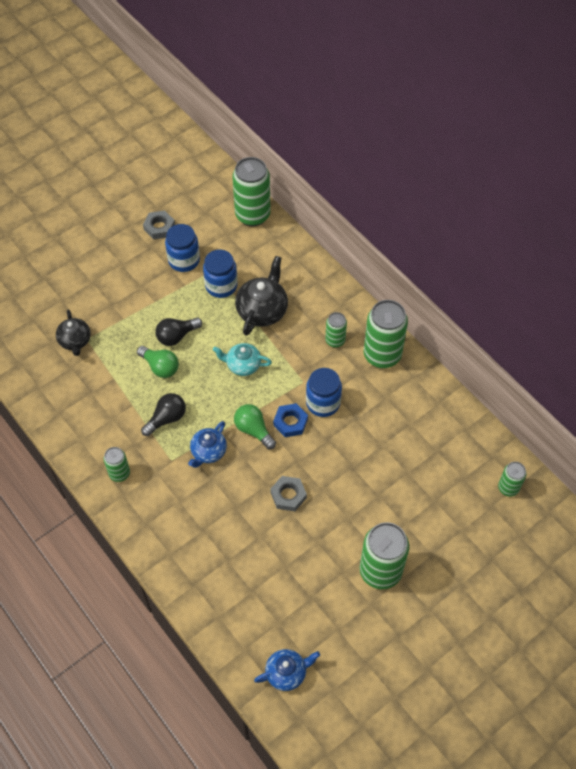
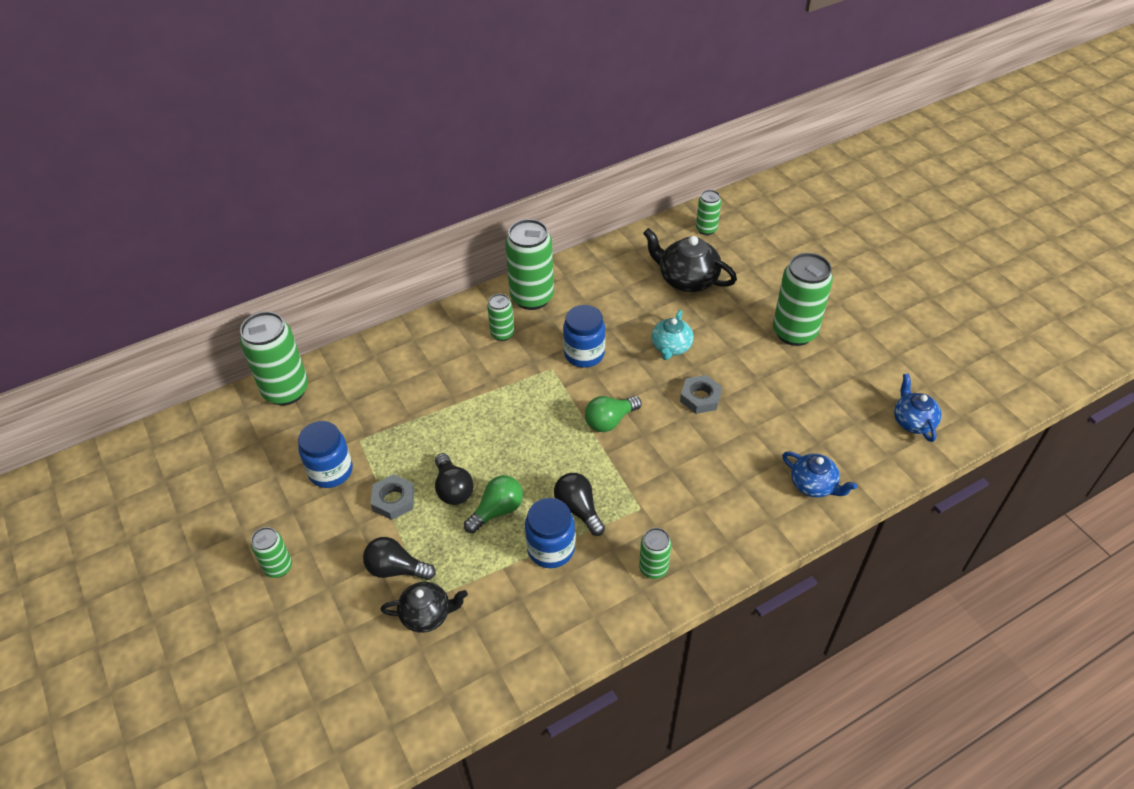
camera: 80 degrees left, 10 degrees down
(105, 252) = (278, 567): none -> green can
(108, 316) = (396, 569): none -> black light bulb
(159, 227) = (262, 496): grey nut -> grey nut (393, 500)
(208, 452) = (633, 468): blue teapot -> blue teapot (813, 485)
(221, 286) = (387, 434): blue jar -> blue jar (551, 549)
(243, 365) = (515, 422): turquoise teapot -> turquoise teapot (671, 347)
(262, 310) = (439, 396): black teapot -> black teapot (687, 279)
(290, 422) = (605, 385): blue nut -> none

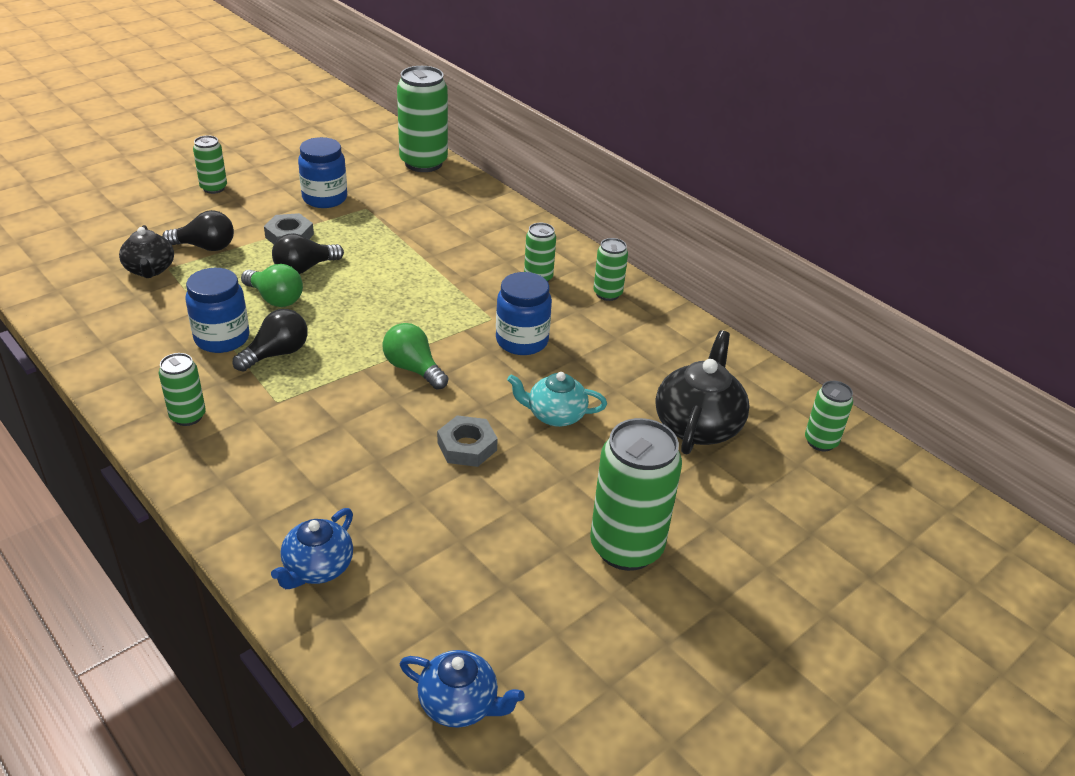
camera: 75 degrees right, 10 degrees down
(396, 569) = (205, 247): black light bulb -> black light bulb turned 90 degrees clockwise
(532, 297) = (607, 294): green can -> green can, size x0.53
(913, 421) = (459, 704): blue teapot -> blue teapot turned 45 degrees clockwise

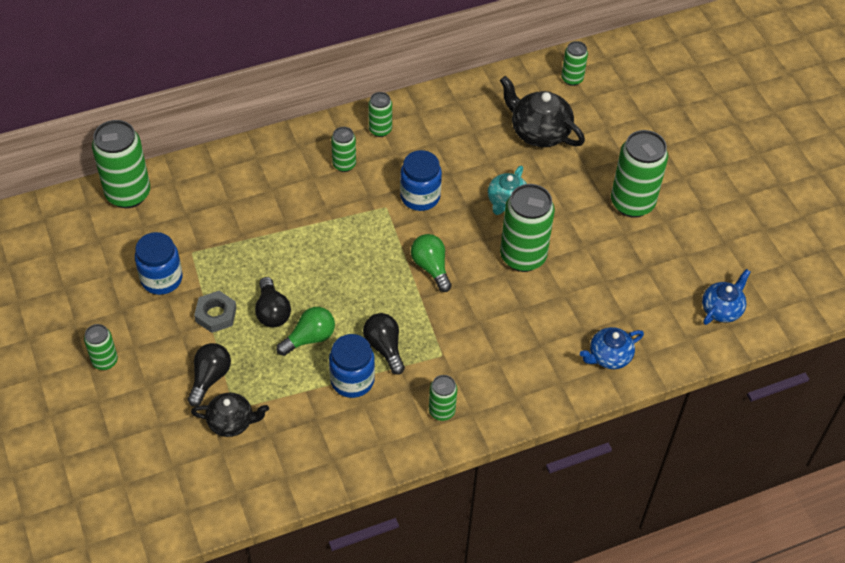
camera: 70 degrees left, 15 degrees up
(317, 568) = (609, 356): blue teapot -> blue teapot turned 105 degrees clockwise
(413, 369) = (431, 267): green light bulb -> green light bulb turned 90 degrees clockwise
(467, 446) = (523, 256): grey nut -> green can

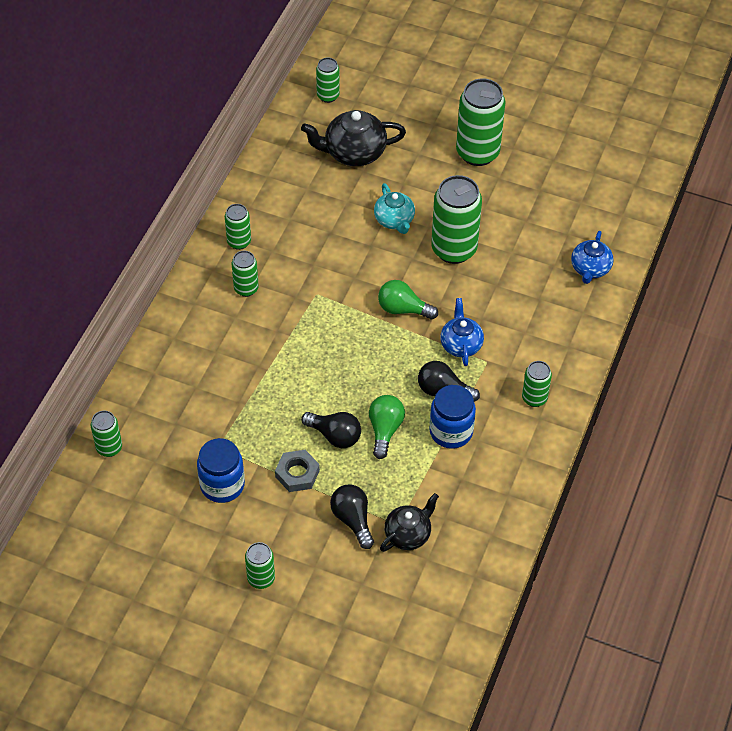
camera: 45 degrees left, 0 degrees up
(128, 194) = (109, 448): green can -> green can, size x0.53
(420, 196) = (331, 266): blue jar -> none
(722, 309) = (618, 178): blue teapot -> blue teapot (461, 344)

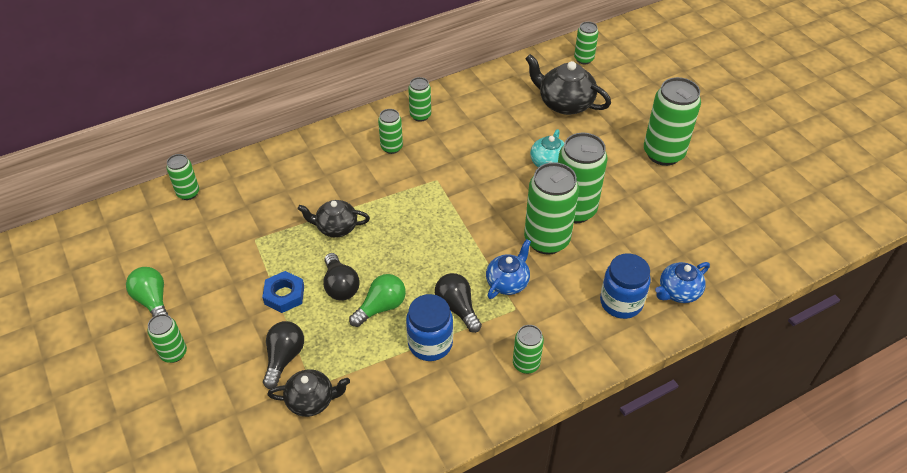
camera: 40 degrees right, 5 degrees down
(222, 485) = (226, 267): blue jar -> blue jar (621, 302)
(277, 391) = (336, 227): none -> black teapot
(297, 473) = (284, 295): grey nut -> blue nut
(403, 309) = (489, 228): green light bulb -> green light bulb (153, 301)
(457, 289) = (546, 240): none -> green can

